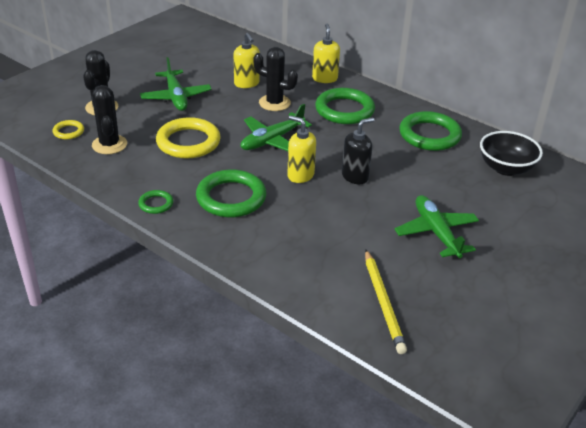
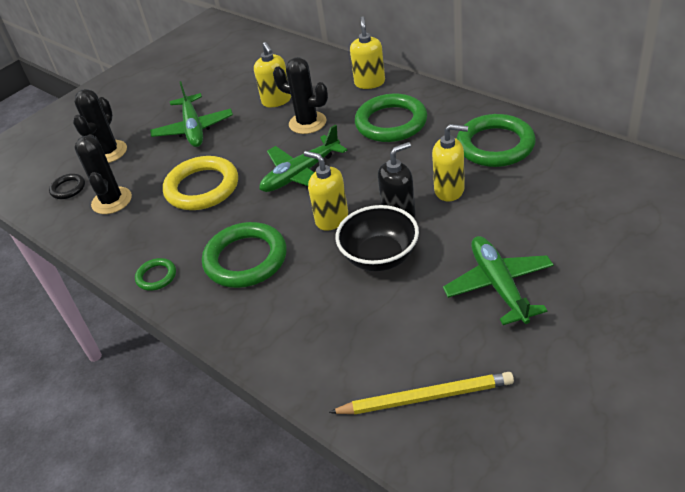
camera: 10 degrees right, 5 degrees up
(68, 132) = (68, 188): yellow ring -> black ring
(383, 303) = (425, 397): yellow pencil -> yellow pencil turned 90 degrees counterclockwise
(395, 163) = (449, 190): none -> yellow soap dispenser
(505, 168) = (592, 182): black bowl -> black bowl (379, 257)

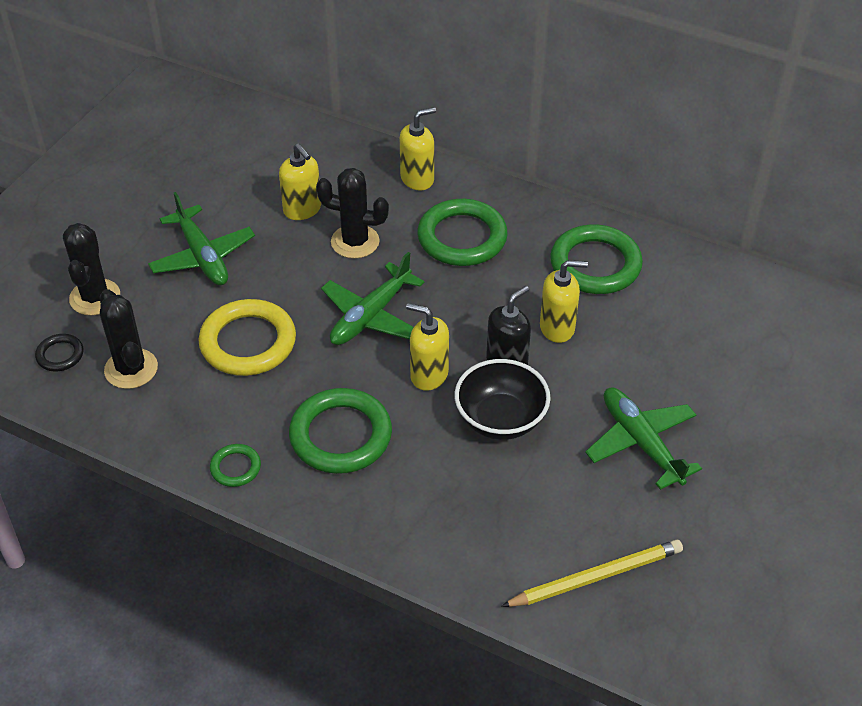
camera: 20 degrees left, 5 degrees up
(369, 82) = (417, 179): yellow soap dispenser -> yellow soap dispenser turned 75 degrees clockwise

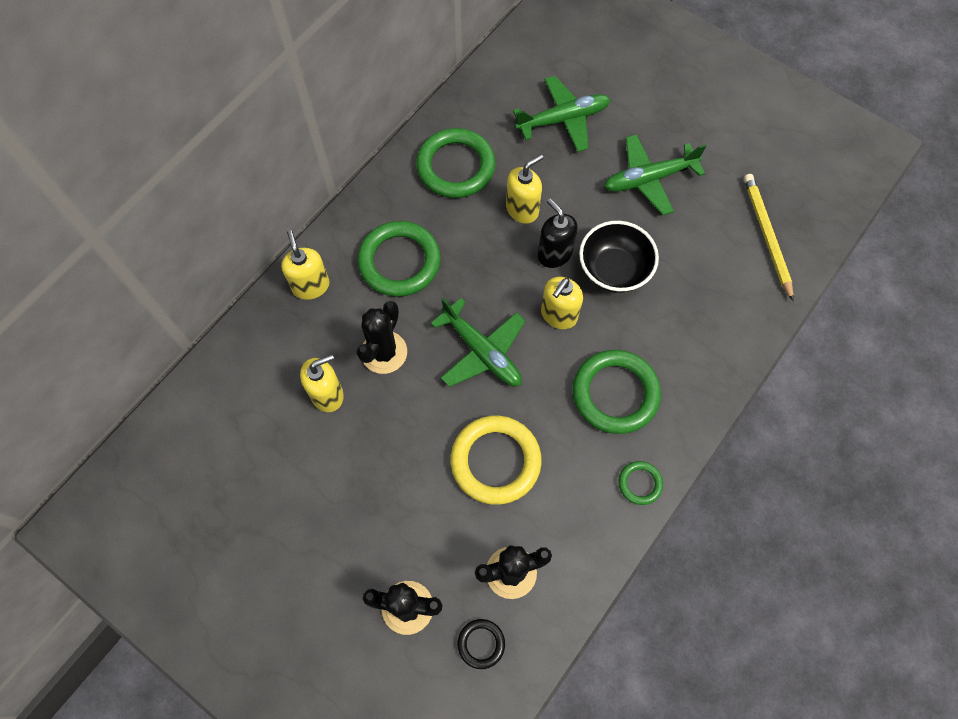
camera: 80 degrees left, 20 degrees up
(202, 256) = (372, 495): green plane -> green plane (563, 119)
(557, 328) = (522, 209): yellow soap dispenser -> yellow soap dispenser turned 45 degrees clockwise

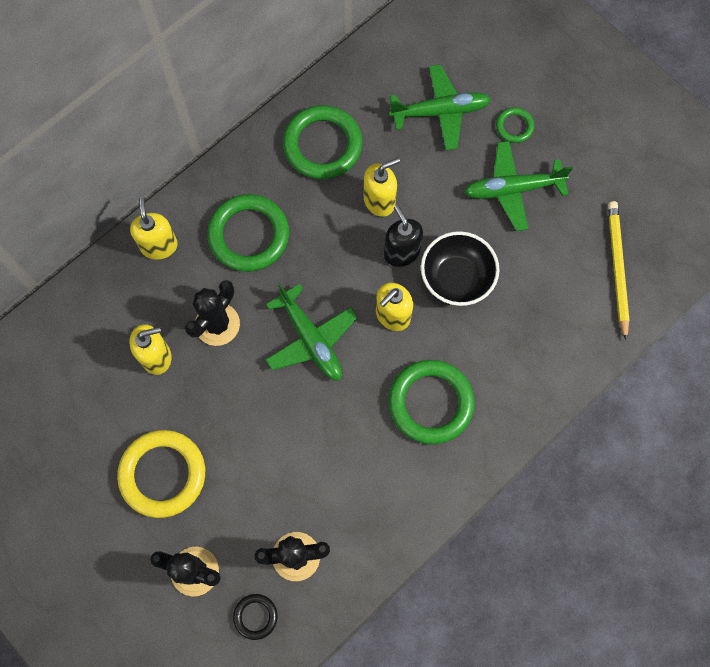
camera: 10 degrees right, 5 degrees up
(495, 461) = (302, 449): yellow ring -> yellow ring (163, 474)
(640, 483) = (435, 494): green ring -> green ring (514, 126)

